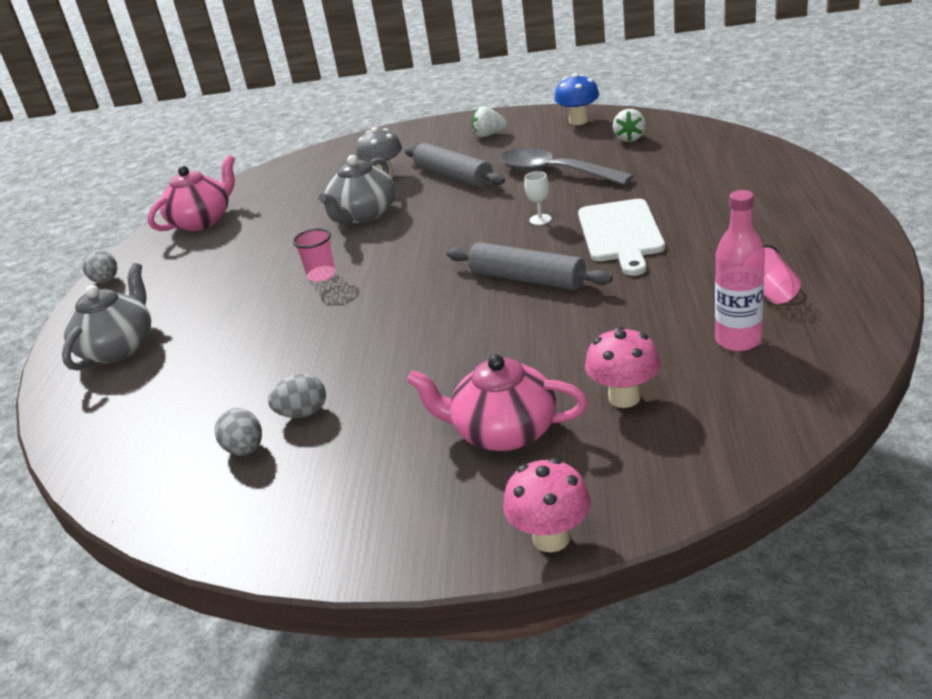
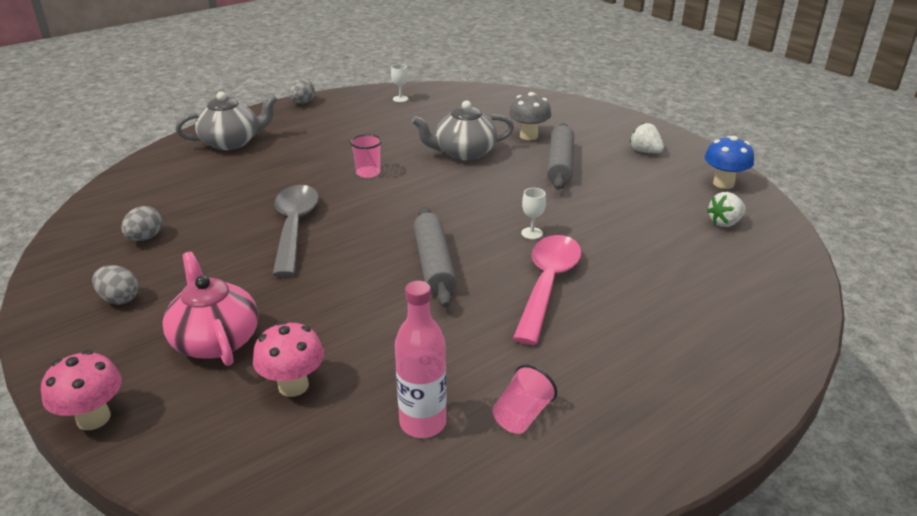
camera: 45 degrees right, 0 degrees up
(202, 221) = (400, 99): pink teapot -> white goblet
(303, 413) = (195, 242): grey egg -> grey egg (119, 299)
(554, 172) = (617, 208): grey spoon -> grey spoon (294, 227)
(620, 234) = (548, 284): white cutting board -> pink spoon

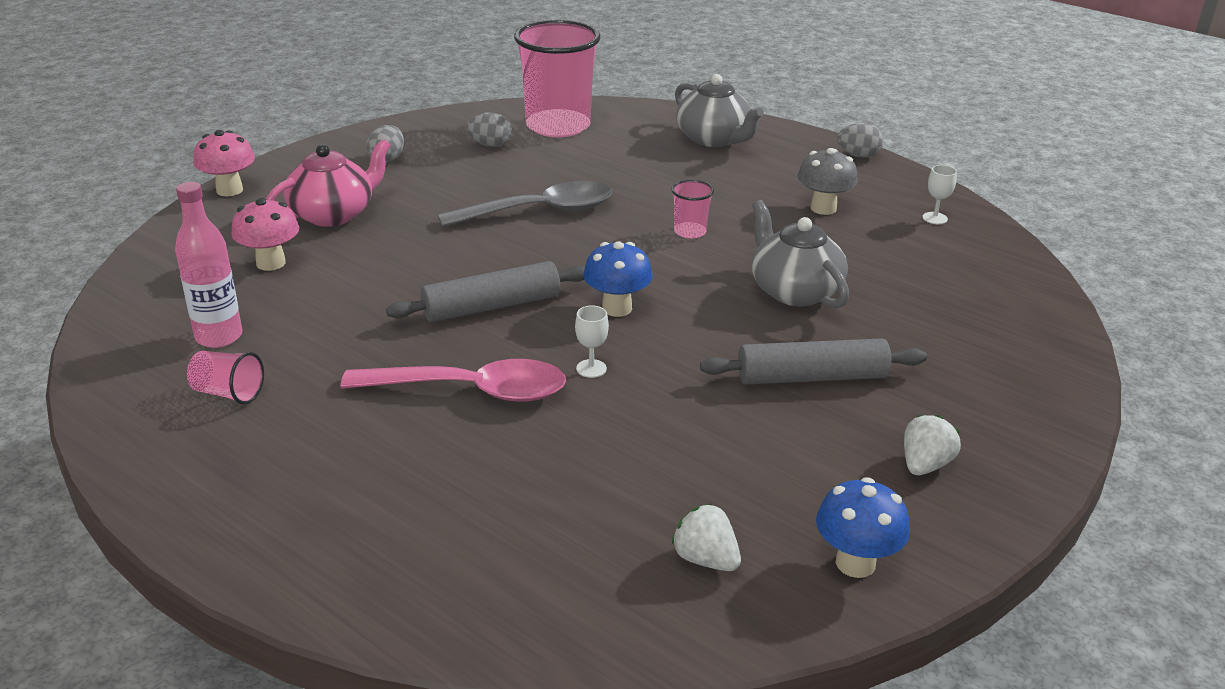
camera: 75 degrees right, 0 degrees up
(140, 201) = (558, 126): none -> pink cup
(459, 214) = (617, 308): none -> blue mushroom
(528, 136) = (894, 340): grey mushroom -> grey mushroom (823, 208)

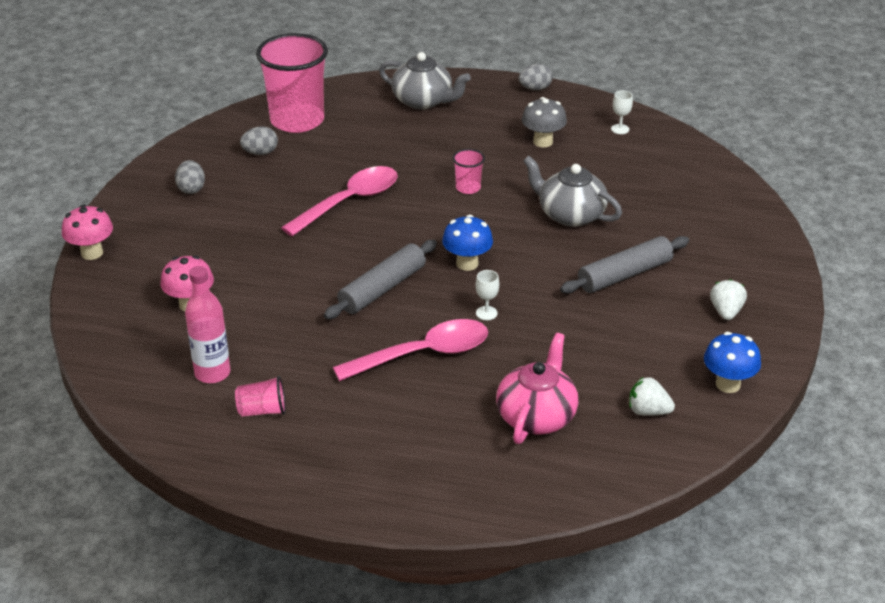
camera: 25 degrees left, 5 degrees up
(333, 214) = (197, 249): pink teapot -> pink teapot (536, 416)
(540, 211) = (349, 202): grey spoon -> pink spoon

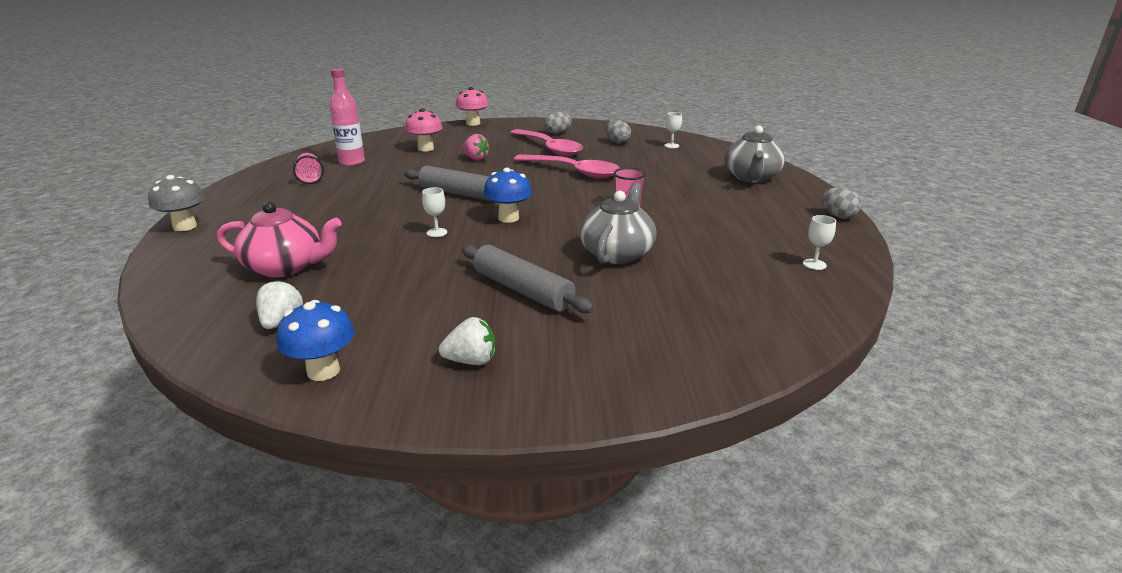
camera: 75 degrees right, 10 degrees down
(261, 266) = (475, 159): none -> pink strawberry
(297, 120) = (671, 146): pink cup -> white goblet
(423, 354) = (375, 216): pink spoon -> pink spoon (549, 148)
(543, 142) = (740, 229): grey mushroom -> grey mushroom (185, 226)

